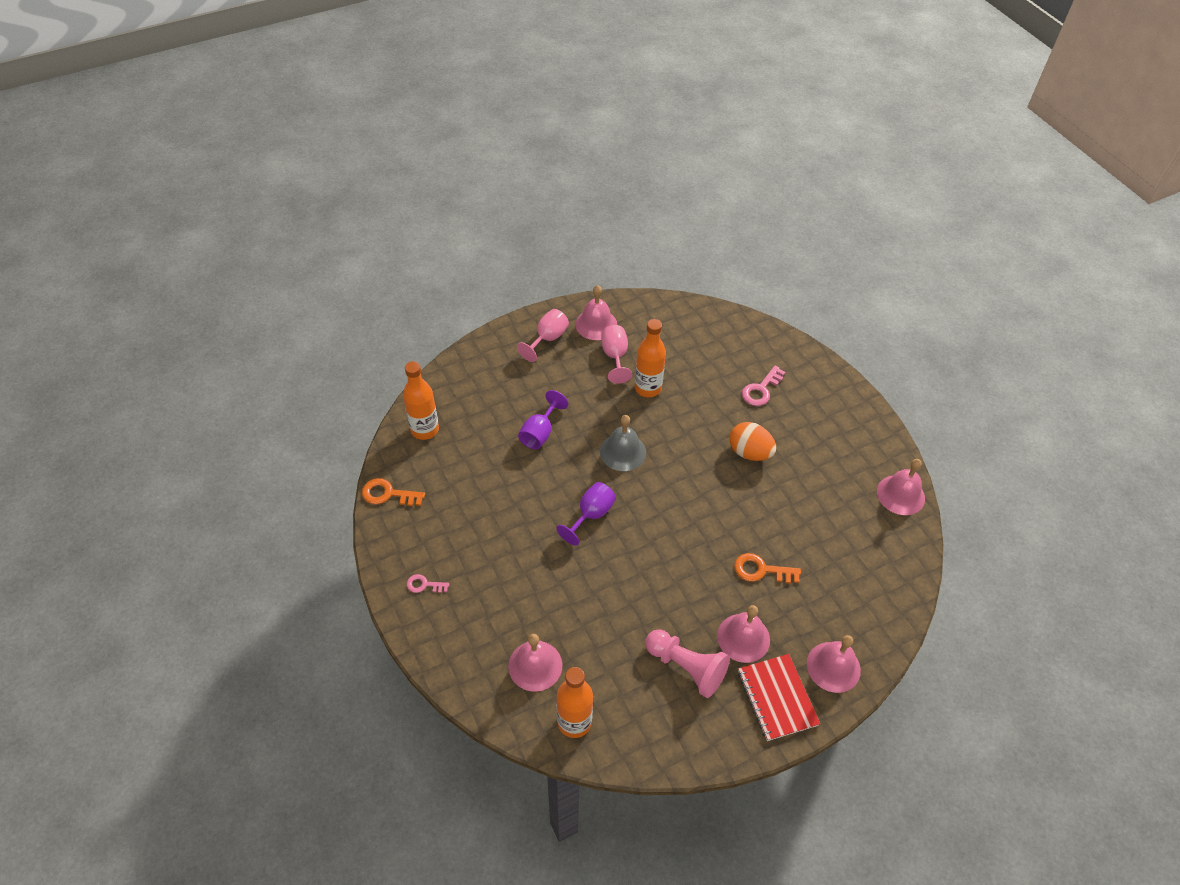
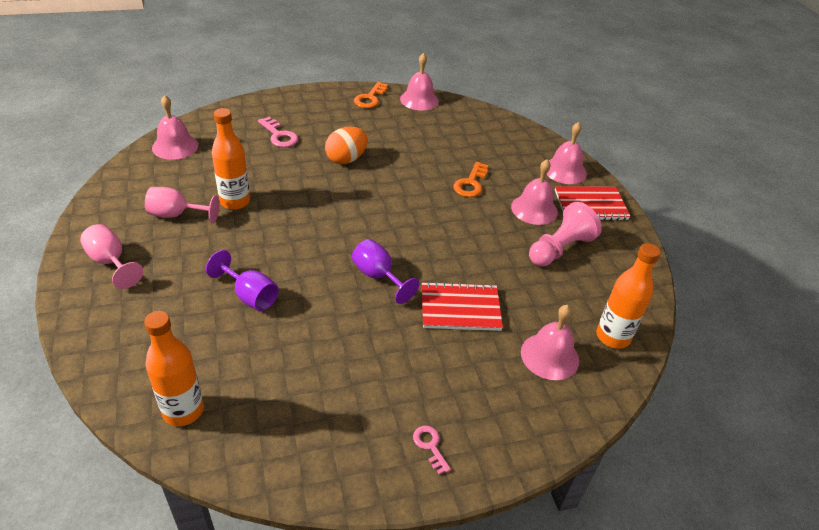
camera: 80 degrees left, 10 degrees down
(388, 494) = (274, 470): orange key -> orange key (370, 98)
(424, 585) = (430, 446): pink key -> pink key turned 135 degrees clockwise
(572, 585) = (460, 308): none -> red notebook
(596, 324) = (118, 219): pink bell -> pink bell (175, 146)
(623, 452) = (308, 237): grey bell -> none

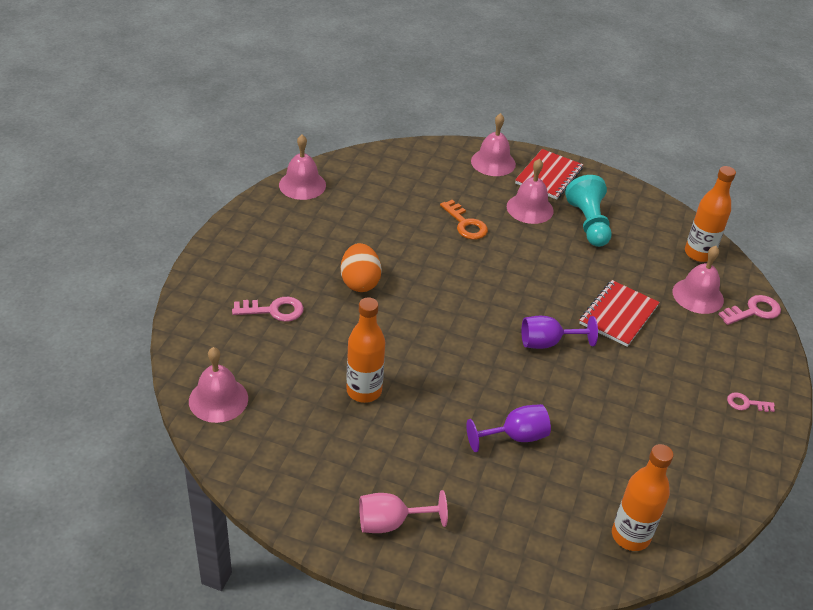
camera: 55 degrees left, 0 degrees up
(176, 215) = (350, 444): pink goblet -> none
(370, 98) = (266, 215): orange key -> none
(559, 249) = (588, 223): pink pawn -> turquoise pawn
(576, 409) = (754, 311): none -> pink key

